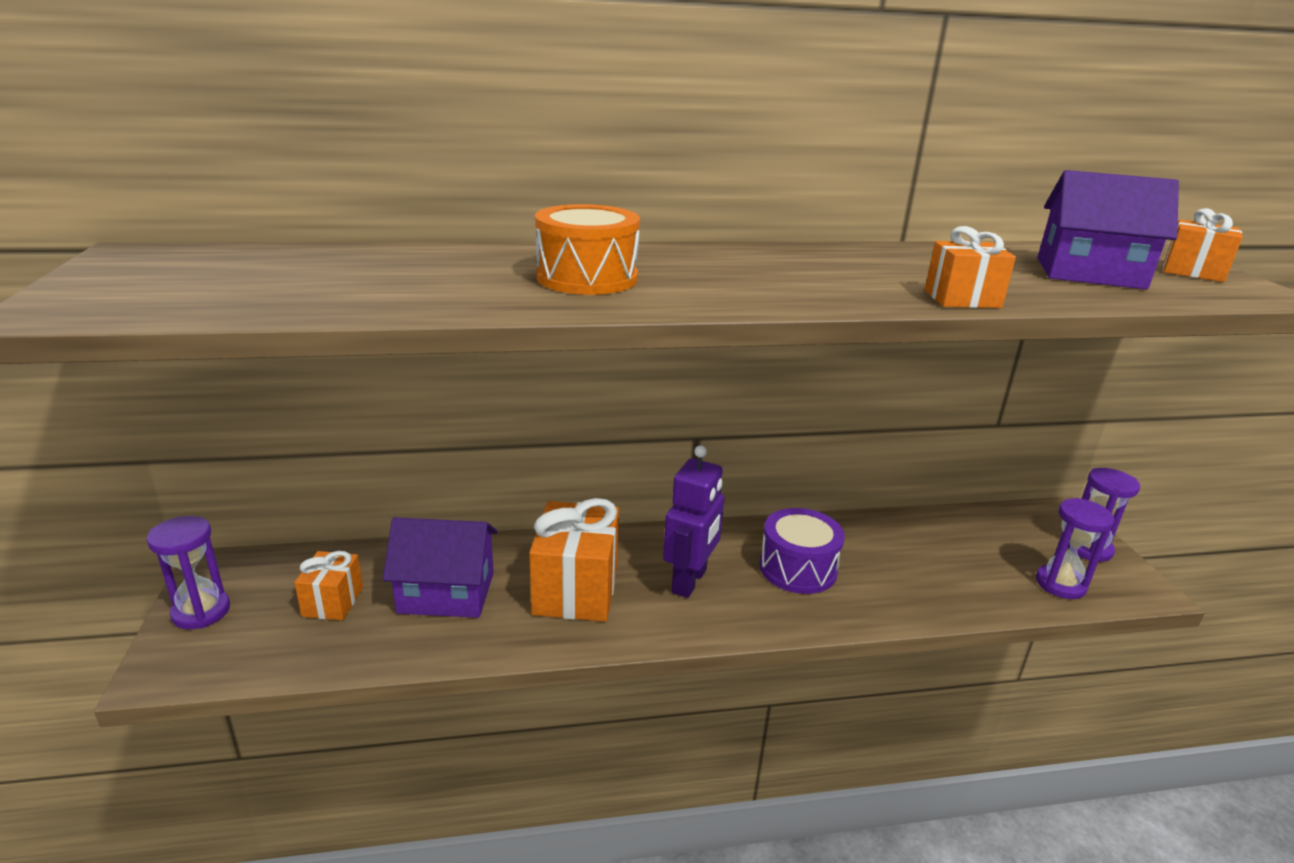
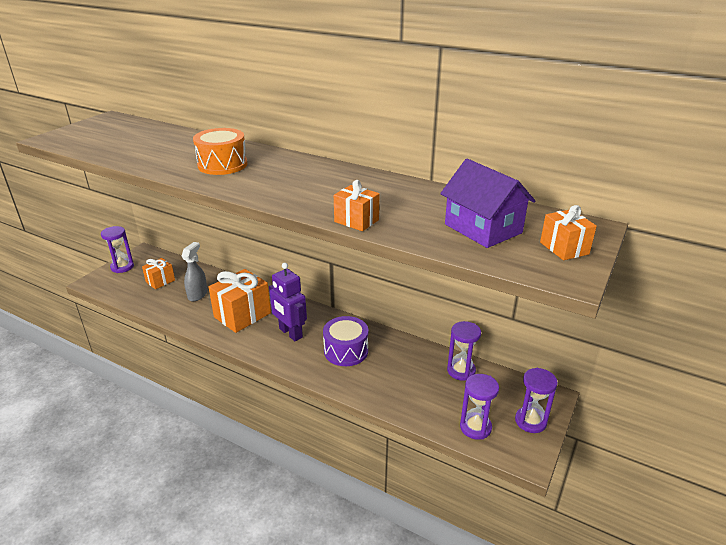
camera: 40 degrees right, 5 degrees up
(446, 593) = (198, 294): purple house -> grey spray bottle
(690, 581) = (290, 333): purple robot -> purple robot turned 75 degrees clockwise
(950, 528) = (461, 371): none -> purple hourglass

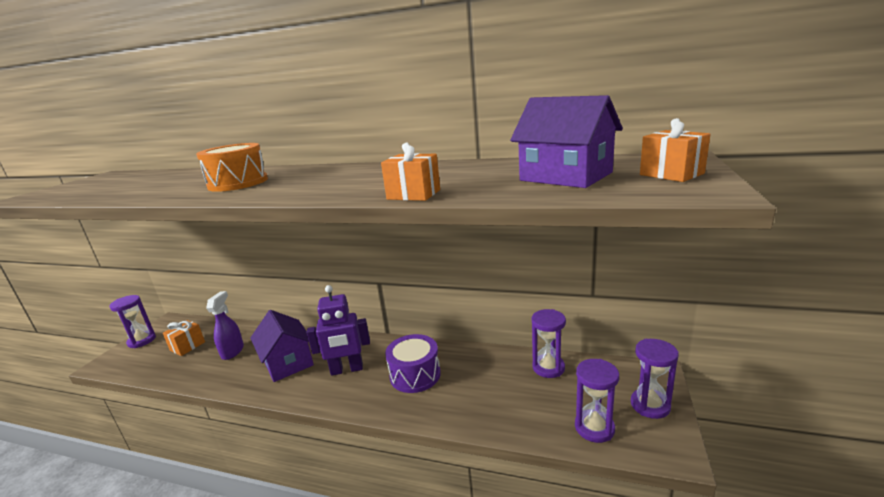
camera: 10 degrees left, 10 degrees down
(198, 294) = (232, 351): grey spray bottle -> purple spray bottle
(242, 315) = (287, 362): orange gift -> purple house
(290, 333) = (347, 369): purple robot -> purple robot turned 45 degrees counterclockwise

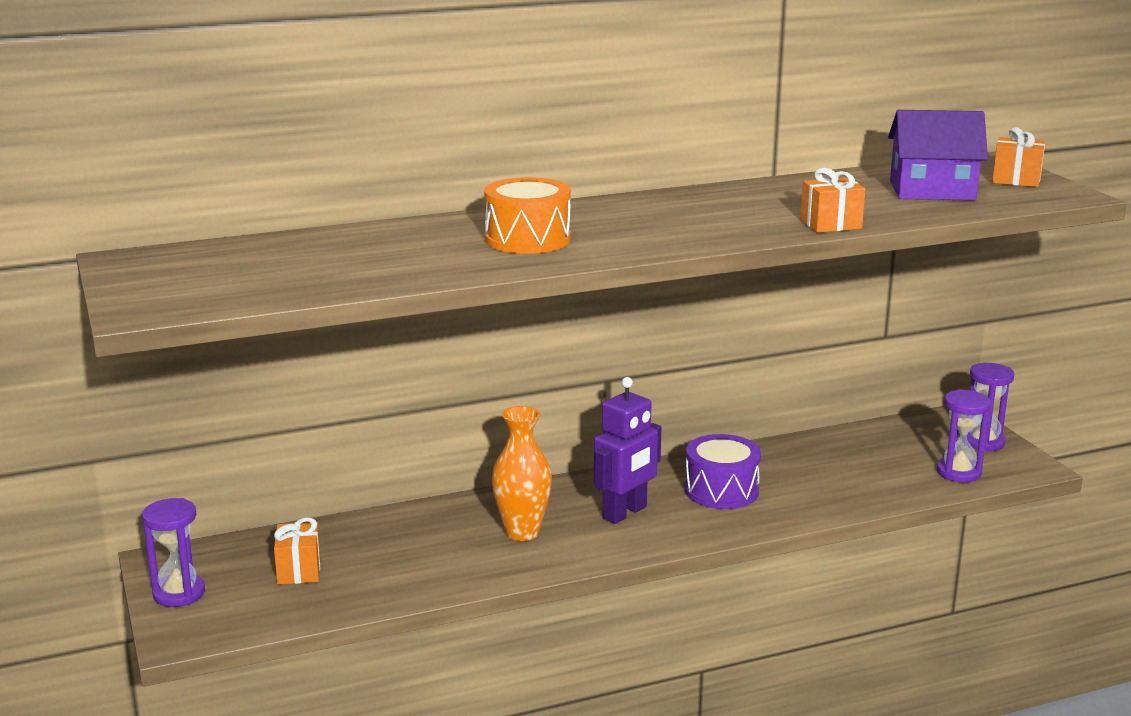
camera: 40 degrees left, 0 degrees up
(232, 351) = (402, 550): purple spray bottle -> none
(287, 362) = (522, 532): purple house -> orange vase
(548, 368) = (856, 441): purple hourglass -> none

